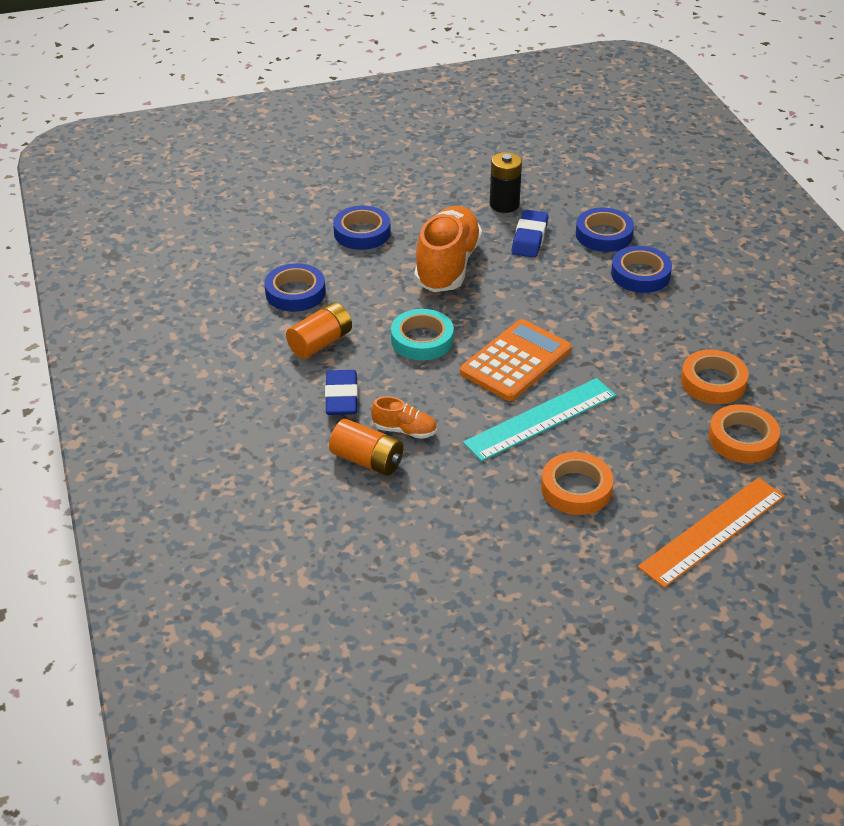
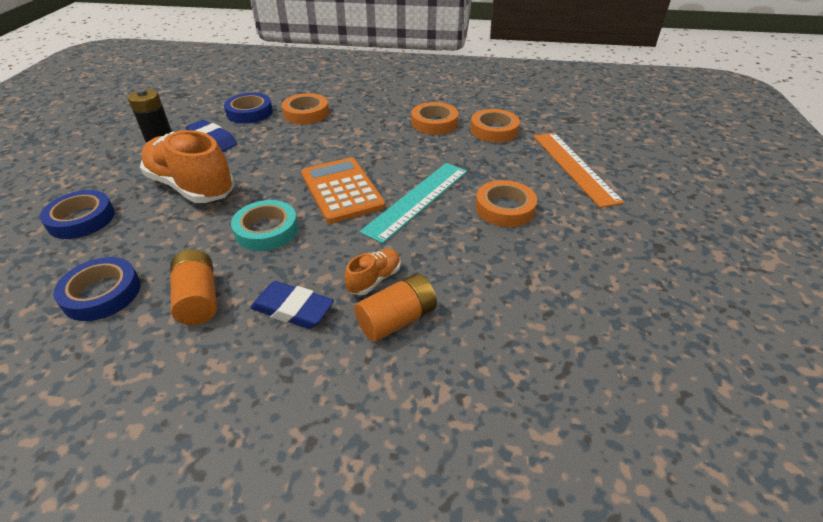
camera: 65 degrees left, 0 degrees up
(541, 419) = (417, 200): turquoise ruler -> turquoise ruler turned 45 degrees clockwise
(640, 274) = (306, 113): blue tape -> orange tape

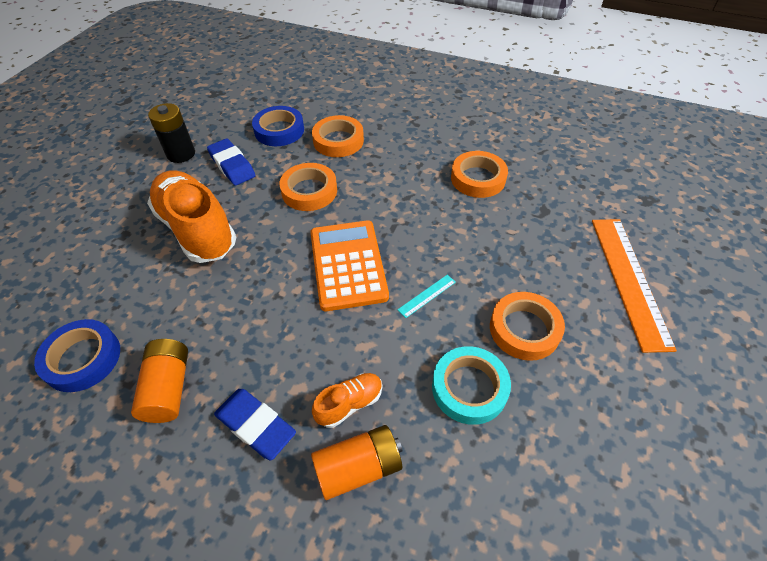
camera: 15 degrees right, 10 degrees up
(81, 219) = (85, 254): blue tape -> none
(266, 230) = (256, 307): turquoise tape -> turquoise tape (469, 388)
(417, 200) = (427, 296): turquoise ruler -> turquoise ruler, size x0.41
(494, 130) = (546, 202): orange tape -> orange tape (309, 191)

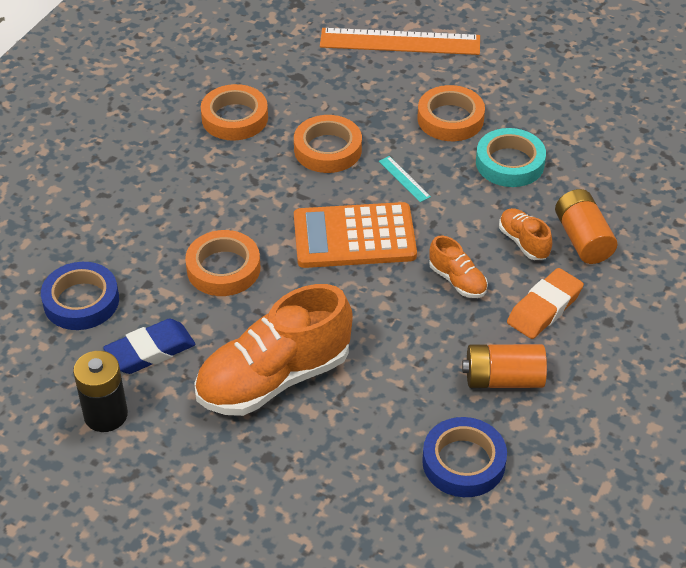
camera: 85 degrees left, 5 degrees down
(255, 425) = (544, 308): blue eraser -> orange eraser
(295, 345) = (457, 281): none -> orange shoe
(338, 141) = (125, 237): orange tape -> orange tape (327, 149)

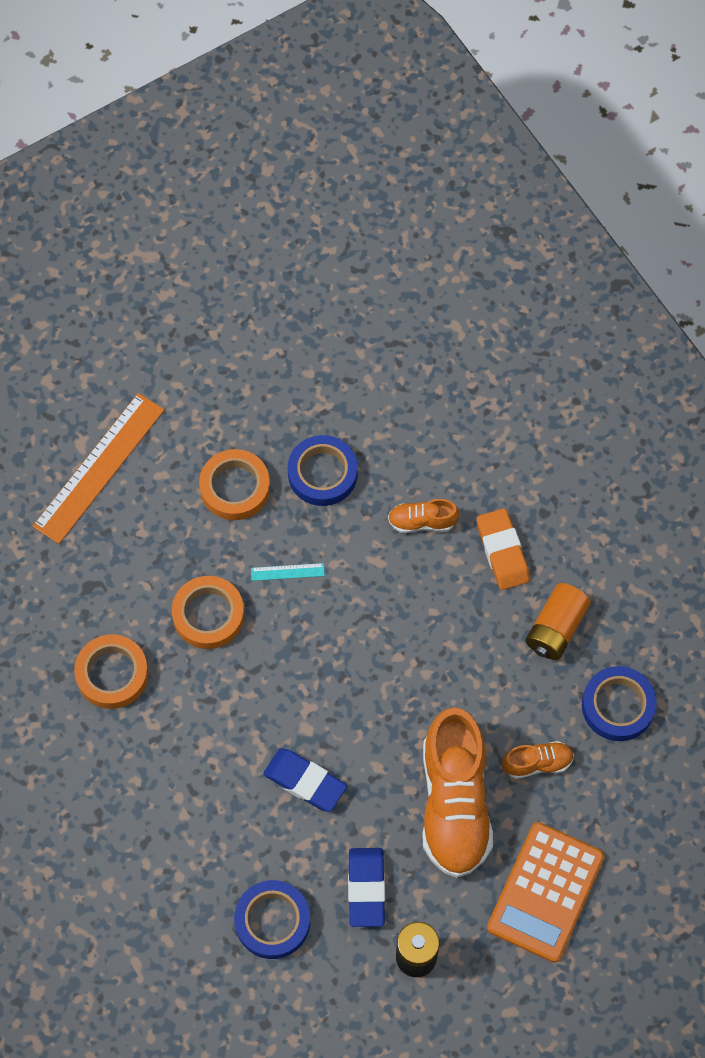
camera: 60 degrees left, 20 degrees up
(223, 268) = (305, 782): orange tape -> blue eraser
(354, 237) = (333, 653): orange calculator -> orange calculator (545, 892)
(457, 281) = (433, 600): orange shoe -> orange shoe (537, 763)
(510, 163) = (322, 473): turquoise tape -> blue tape
(583, 239) = (446, 473): orange battery -> none

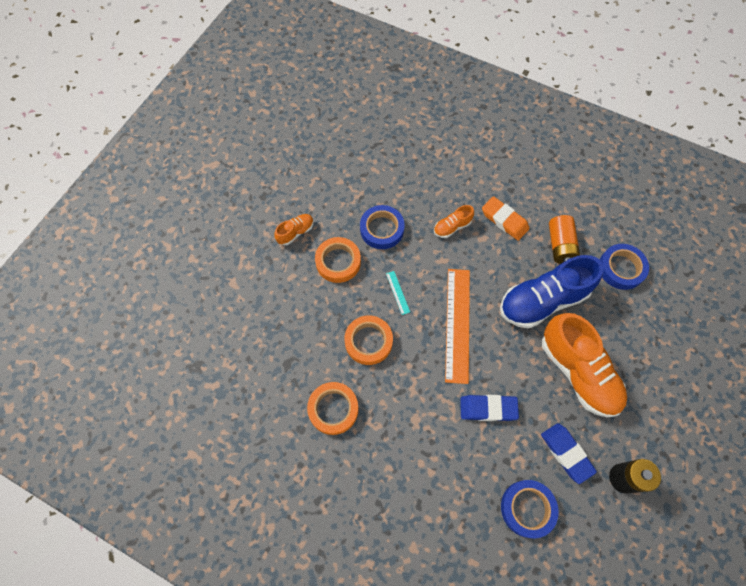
camera: 30 degrees left, 0 degrees up
(99, 467) = (252, 291): orange ruler -> orange ruler (457, 324)
(287, 572) = (397, 292): turquoise ruler -> turquoise ruler turned 75 degrees counterclockwise
(475, 689) = (542, 301): none -> blue shoe
(537, 763) = (604, 323): orange shoe -> orange shoe (296, 232)
(545, 892) = (662, 394): orange calculator -> none

